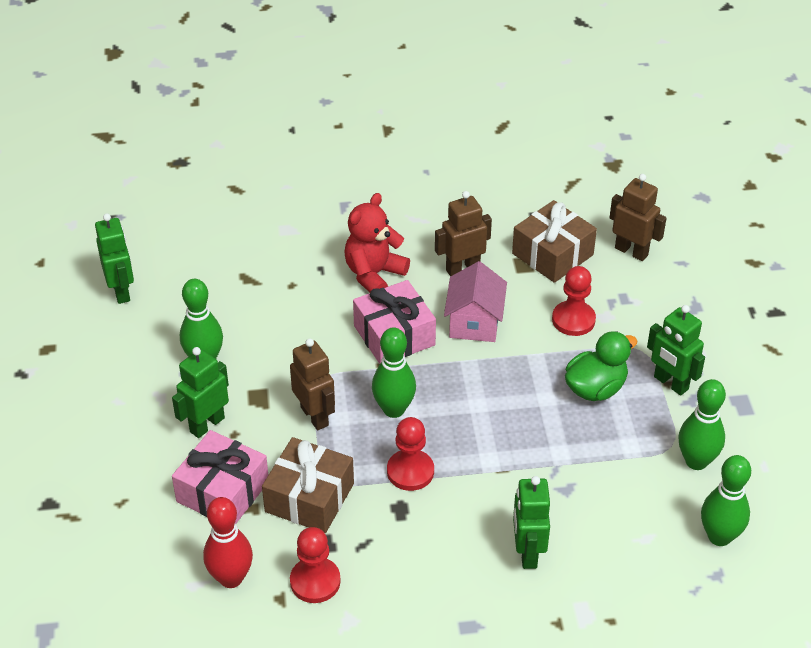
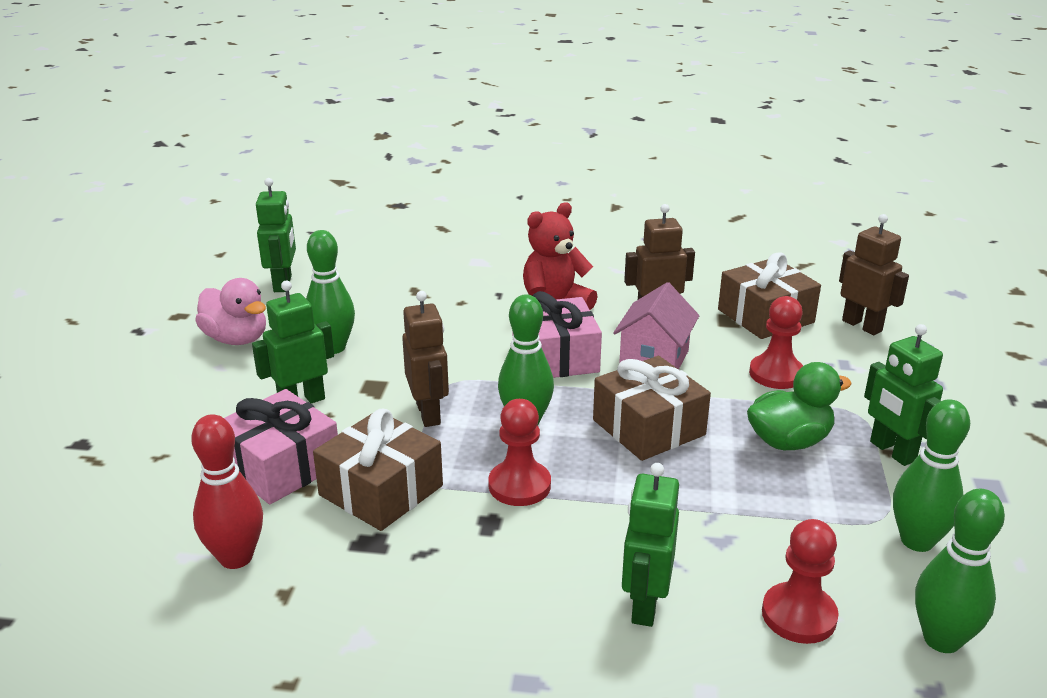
camera: 15 degrees right, 15 degrees down
(115, 367) = (236, 339): none -> pink duck
(315, 581) = (340, 582): red pawn -> red pawn (799, 615)
(489, 396) = (648, 427): none -> brown gift

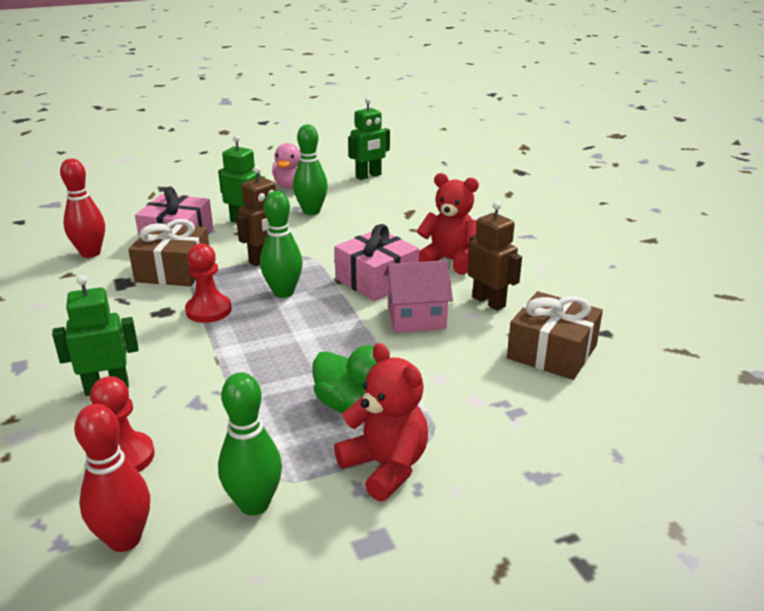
camera: 60 degrees right, 0 degrees up
(648, 427) = (317, 339): brown gift -> none
(776, 374) = (455, 378): red pawn -> none
(862, 326) = (603, 409): brown robot -> none
(892, 451) = (385, 467): green robot -> red teddy bear
(941, 639) = (125, 539): green bowling pin -> red bowling pin

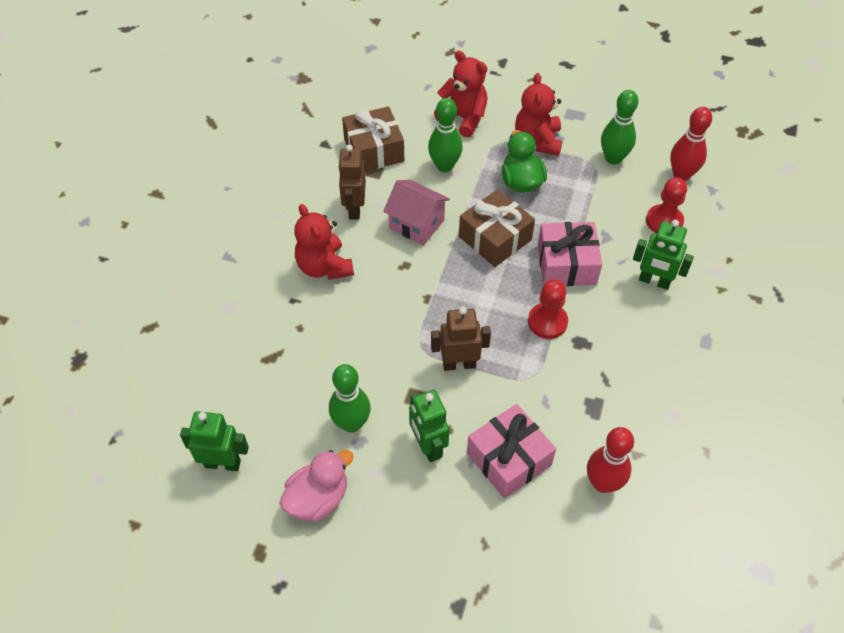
camera: 140 degrees left, 25 degrees up
(173, 270) = (543, 398): brown gift -> brown gift (495, 238)
(283, 292) = (479, 308): green bowling pin -> green bowling pin (444, 166)
(376, 280) = (400, 279): pink gift -> pink gift (566, 264)
(513, 440) = (463, 118): none -> red teddy bear

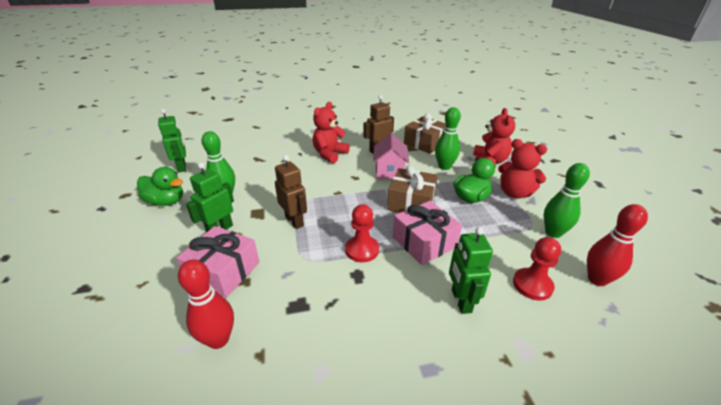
camera: 60 degrees right, 20 degrees down
(318, 498) = (166, 202): pink duck -> green duck
(537, 141) = (515, 193): red teddy bear -> red teddy bear turned 120 degrees counterclockwise

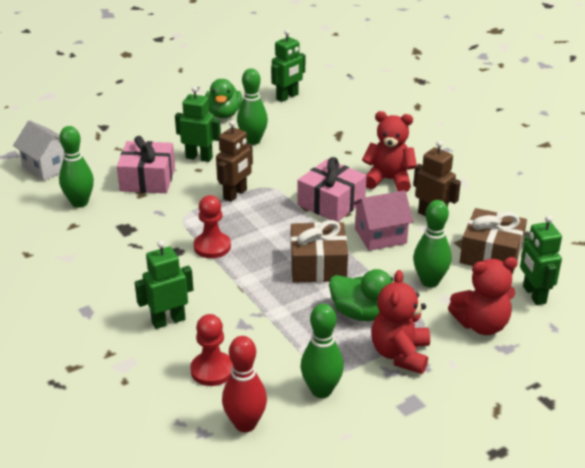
camera: 70 degrees right, 0 degrees up
(108, 363) = (47, 167): none -> white house
(218, 339) = (79, 202): red bowling pin -> green bowling pin
(424, 242) = (246, 286): pink gift -> pink gift (331, 203)
(466, 141) = (534, 295): none -> green robot

